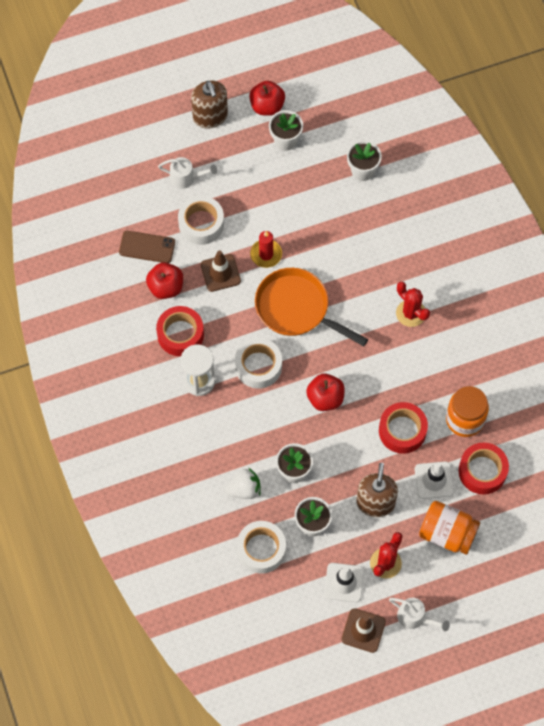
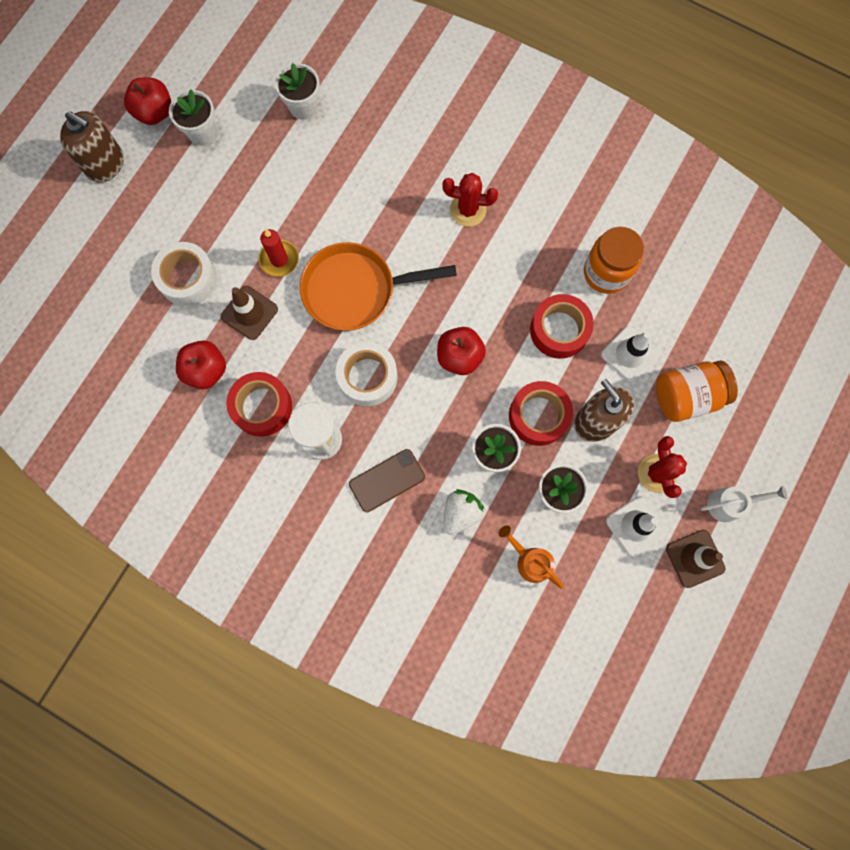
camera: 40 degrees left, 10 degrees up
(147, 247) = (151, 344): brown phone -> brown phone (387, 480)
(186, 178) = (133, 243): white watering can -> none
(261, 549) = (529, 560): white tape -> orange watering can
(482, 471) = (665, 309): red tape -> red tape (538, 416)

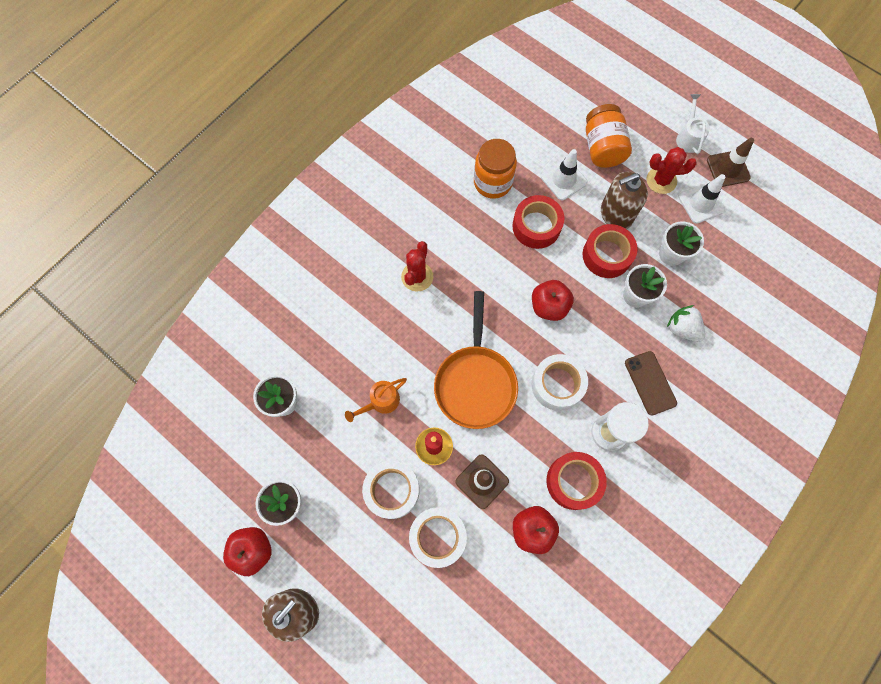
camera: 80 degrees left, 5 degrees down
(228, 227) = (392, 490): none -> white tape
(529, 560) = (723, 283): orange watering can -> orange watering can (380, 402)

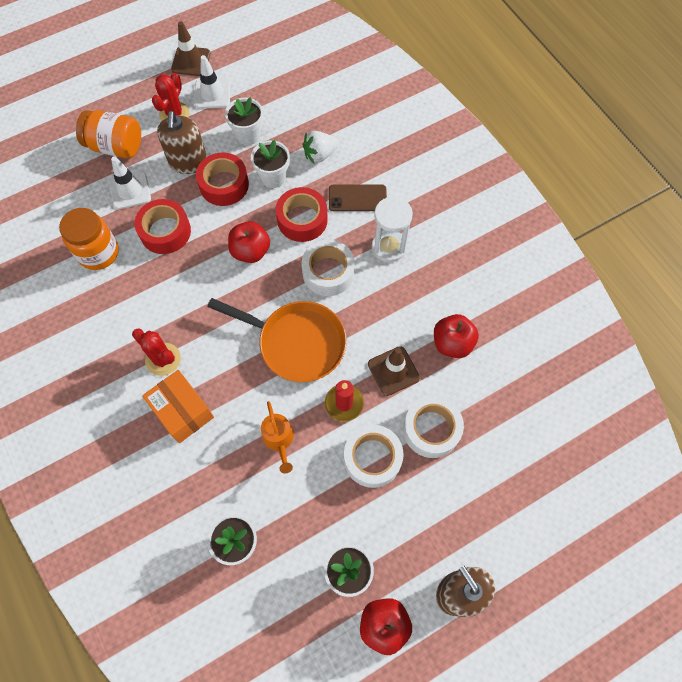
camera: 70 degrees left, 5 degrees down
(377, 312) = (182, 411): none -> orange box
(573, 481) = (421, 293): red tape -> red tape (302, 220)
(688, 137) = (144, 77): white watering can -> none

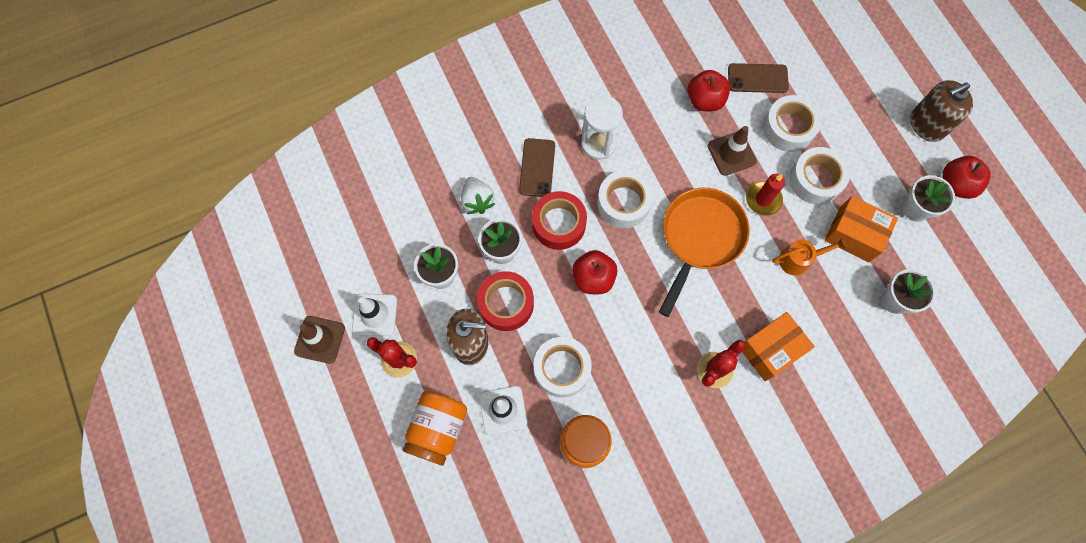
camera: 85 degrees left, 5 degrees up
(165, 231) = (562, 369): red tape -> white tape
(311, 499) = (854, 235): none -> orange box
(487, 396) = (757, 78): none -> brown phone

